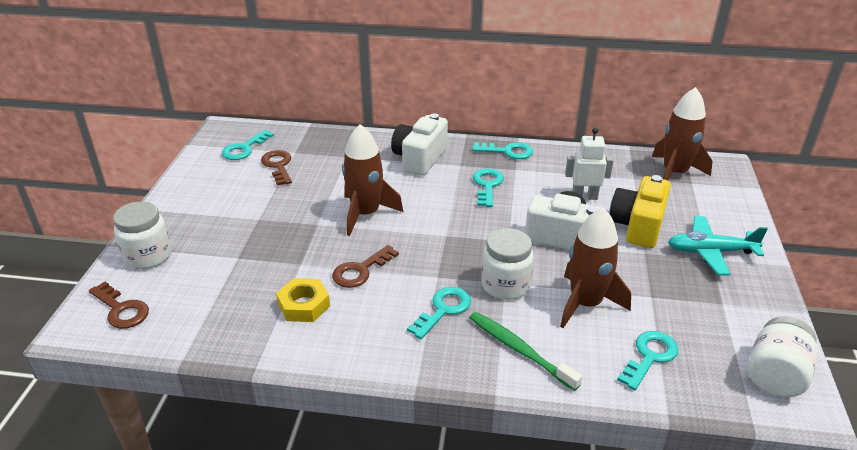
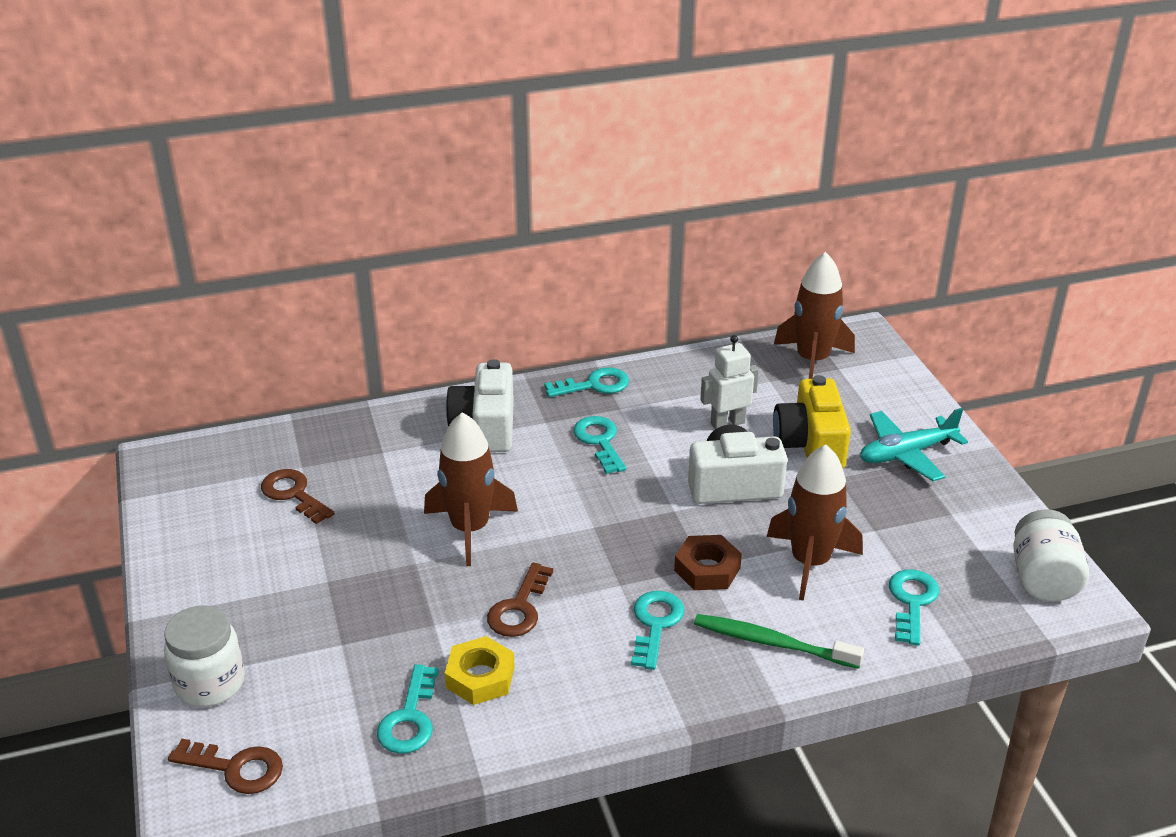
camera: 25 degrees left, 0 degrees up
(244, 149) = (221, 482): turquoise key -> turquoise key (409, 718)
(505, 285) = (707, 569): white jar -> brown nut

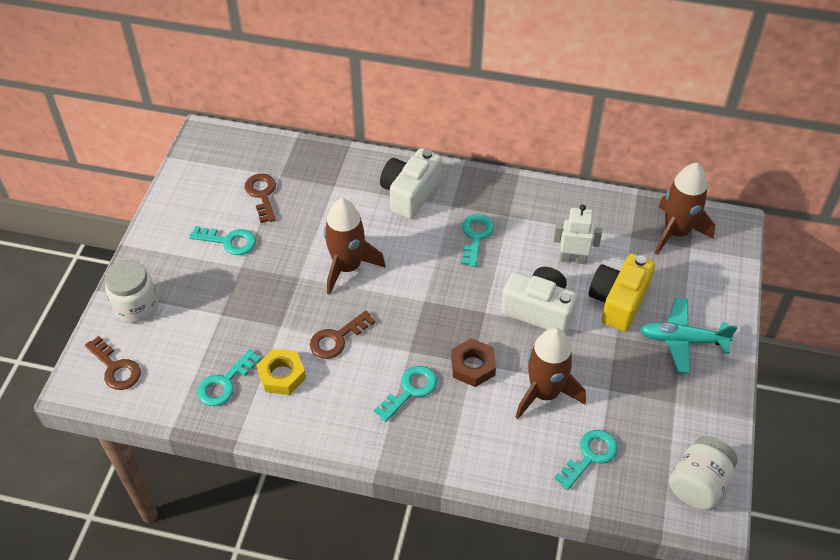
camera: 30 degrees right, 15 degrees up
(594, 385) = (505, 189): turquoise key -> turquoise key (229, 241)
(772, 643) = (473, 439): green toothbrush -> none

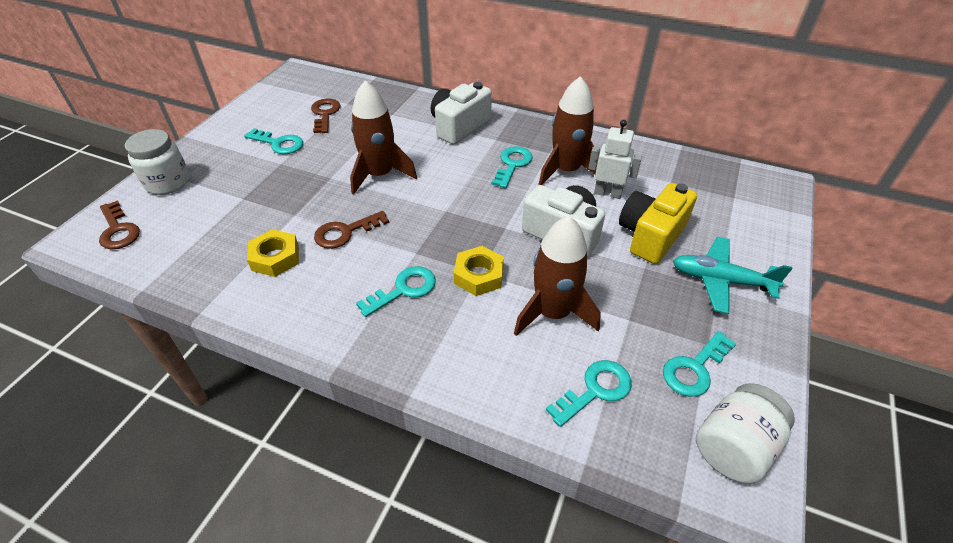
camera: 10 degrees right, 5 degrees down
(224, 383) = (215, 257): turquoise key -> turquoise key (694, 368)
(472, 366) = (479, 275): brown nut -> yellow nut
(676, 232) = (719, 183): brown rocket -> brown rocket (566, 171)

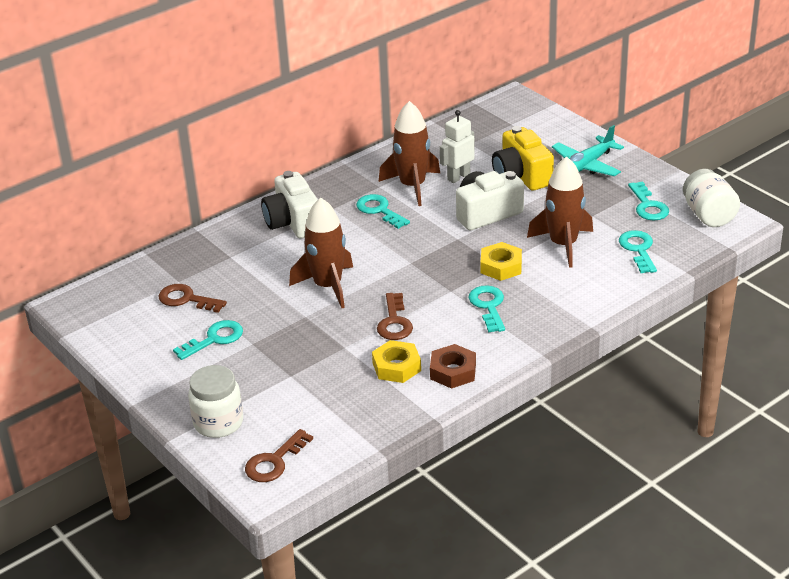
camera: 60 degrees left, 10 degrees down
(118, 230) = (274, 461): brown key -> brown key turned 135 degrees clockwise
(280, 300) = (453, 371): none -> brown nut

